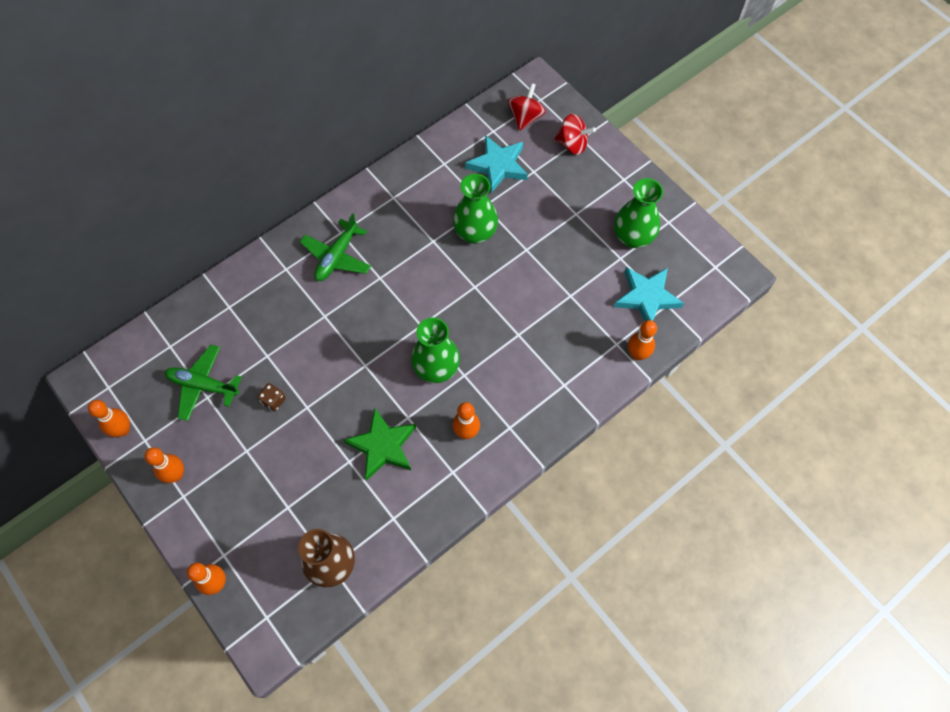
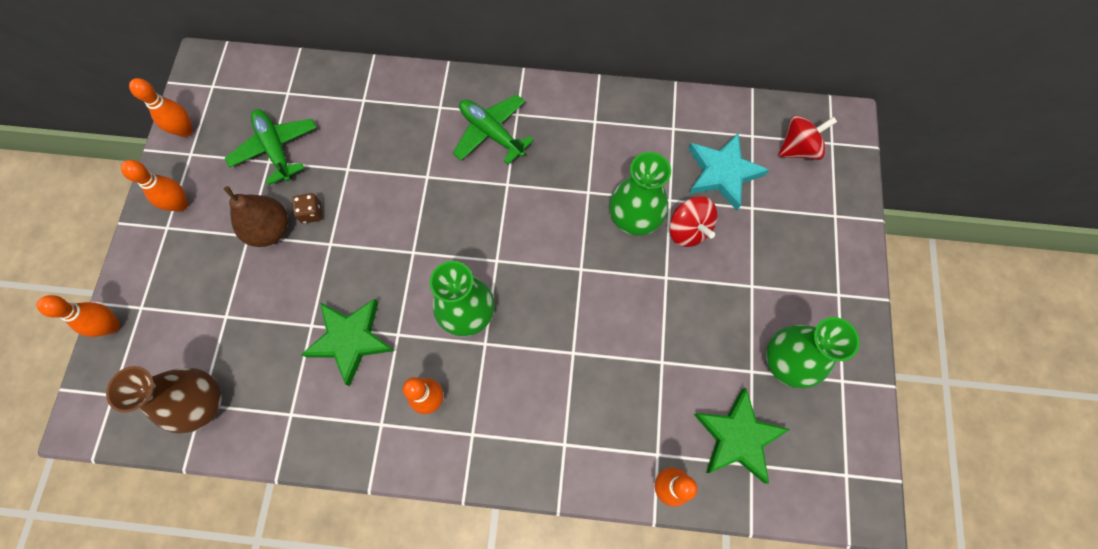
camera: 45 degrees right, 5 degrees up
(257, 434) = (270, 230): none -> brown pear
(337, 256) = (491, 133): green plane -> green plane turned 60 degrees clockwise
(572, 144) = (820, 214): red spinning top -> red spinning top (688, 230)
(646, 297) = (737, 437): turquoise star -> green star

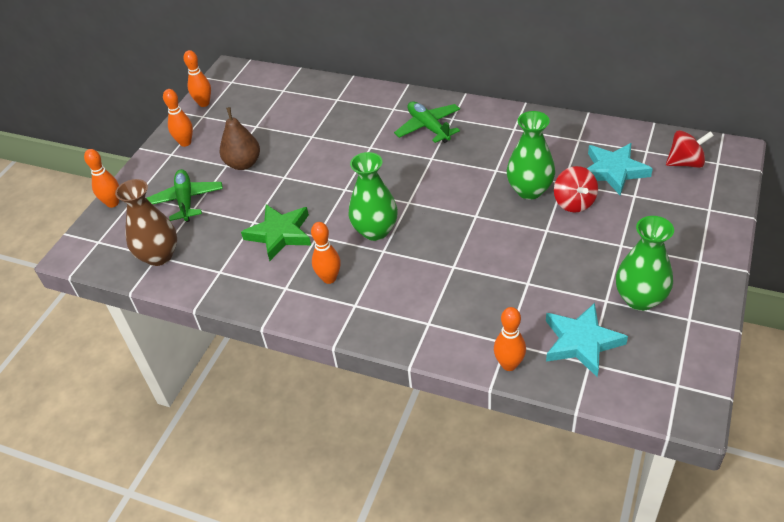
camera: 20 degrees right, 25 degrees down
(276, 149) = (263, 120): green plane -> green plane (186, 200)
(311, 213) = (277, 158): brown dice -> none
(737, 437) = (581, 342): green star -> turquoise star

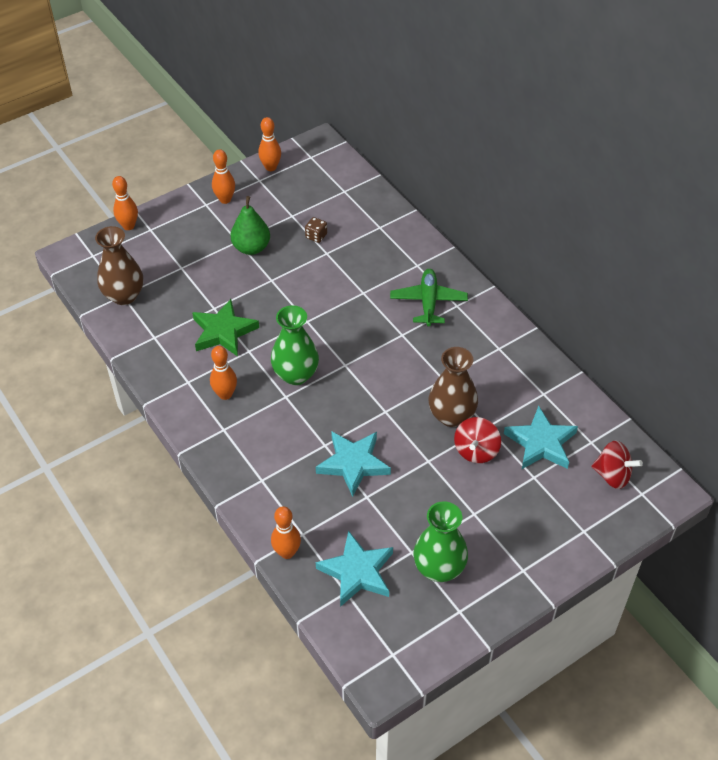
camera: 30 degrees right, 5 degrees up
(186, 200) = (181, 256): green plane -> none
(243, 164) = (251, 248): brown pear -> green pear
(291, 129) = (316, 236): none -> brown dice
(491, 266) = (353, 464): none -> turquoise star
(529, 190) = (451, 416): green vase -> brown vase

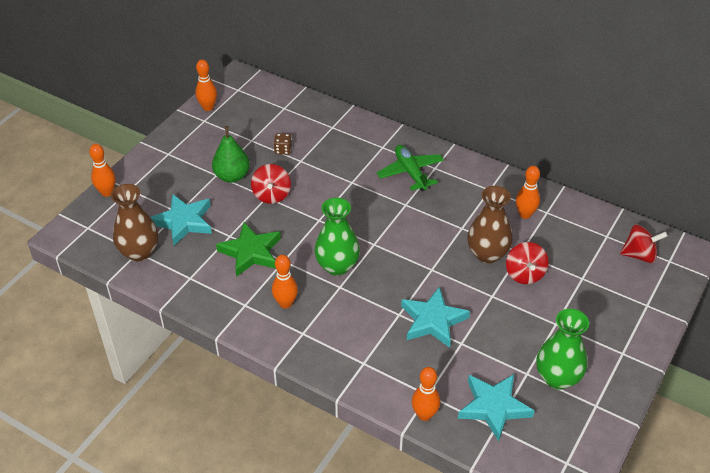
camera: 25 degrees left, 5 degrees down
(225, 199) = (183, 144): orange bowling pin -> orange bowling pin (525, 214)
(277, 280) = (271, 195): none -> red spinning top
(541, 443) = (570, 250): turquoise star -> turquoise star (184, 222)

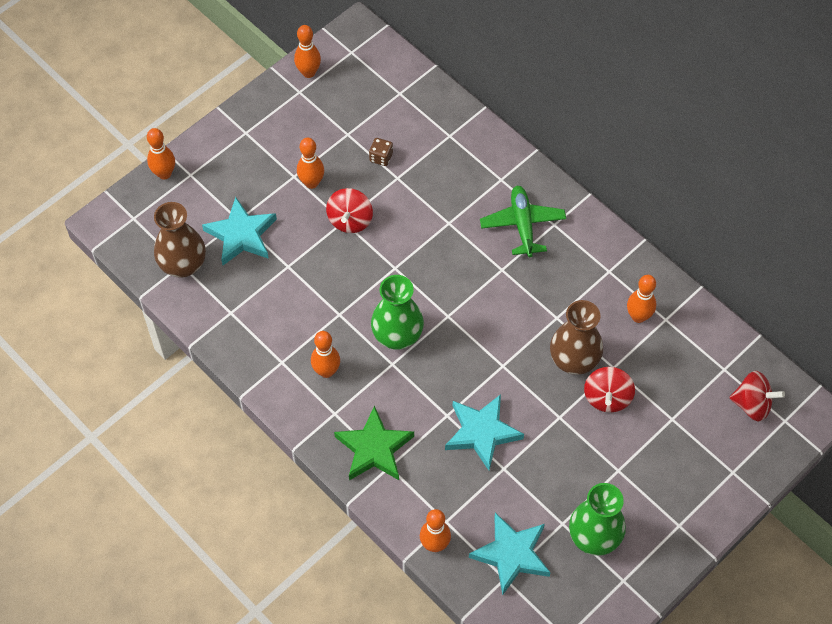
camera: 15 degrees right, 15 degrees up
(232, 176) = (311, 183): green pear -> orange bowling pin
(251, 252) = (306, 294): green star -> green star (374, 448)

